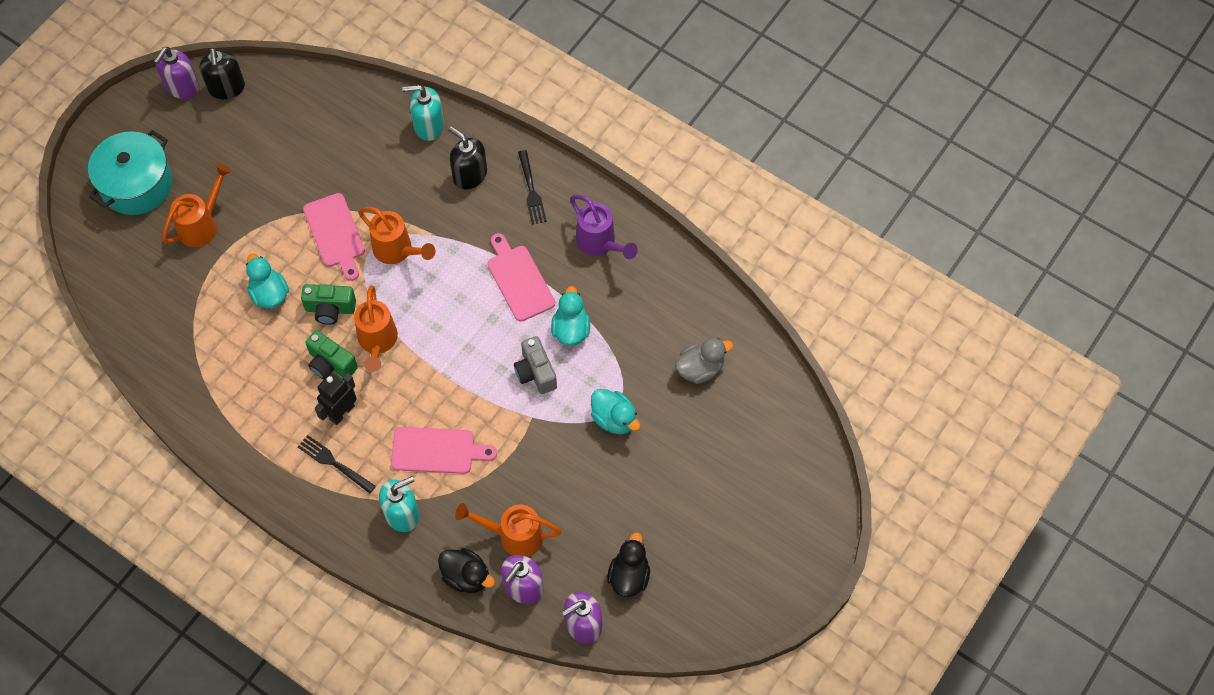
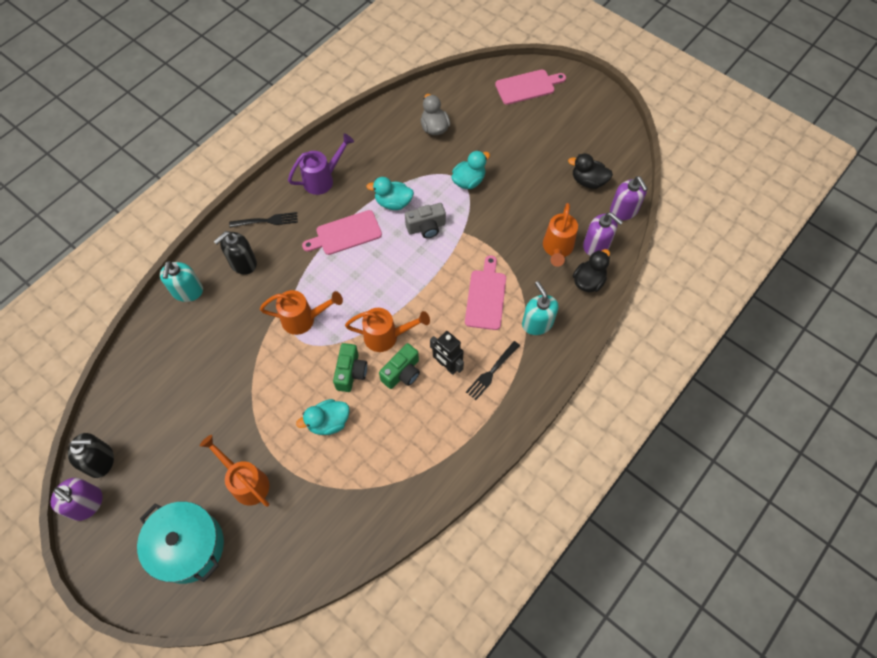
camera: 85 degrees left, 0 degrees up
(335, 234) = (278, 367): pink cutting board -> pink cutting board (527, 86)
(397, 250) = (303, 319): orange watering can -> orange watering can turned 45 degrees clockwise

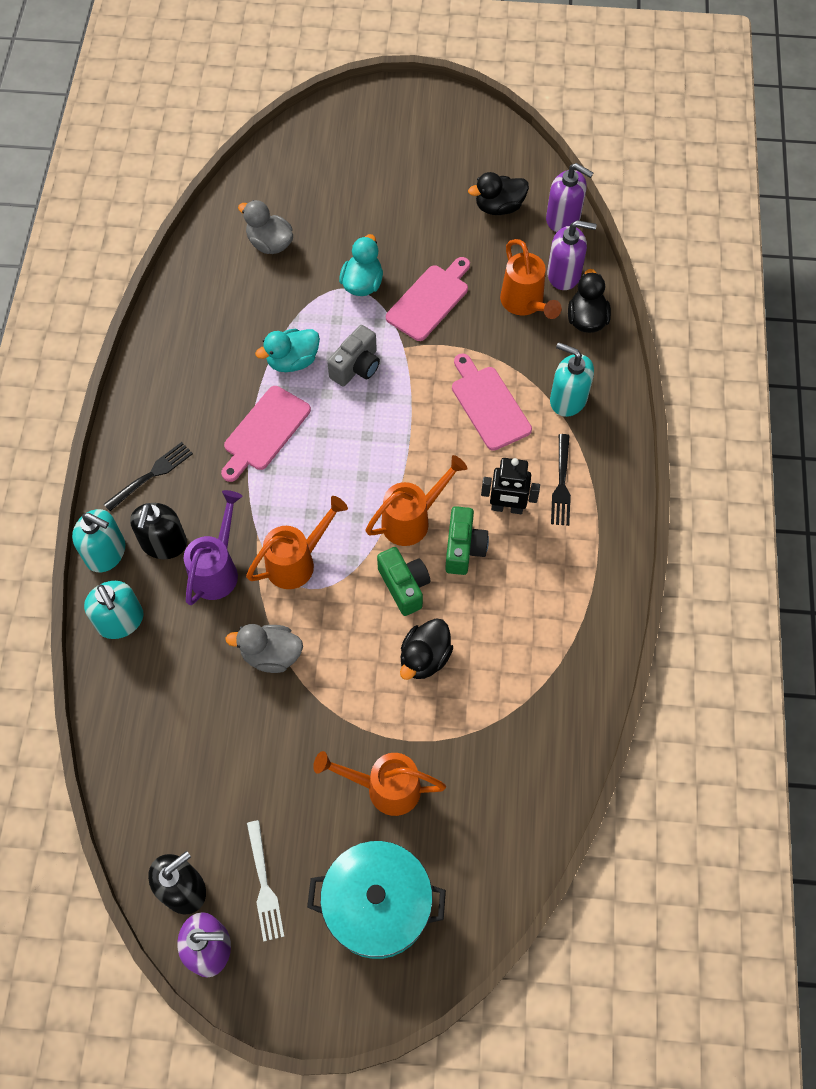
camera: 35 degrees left, 0 degrees up
(141, 489) = (264, 884): none -> white fork
(210, 249) = (106, 553): none -> turquoise soap dispenser
(248, 363) = (271, 655): none -> grey duck
(323, 179) = (181, 383): purple watering can -> purple watering can (217, 569)
(328, 422) = (424, 658): turquoise duck -> black duck
(527, 86) = (343, 134): pink cutting board -> pink cutting board (430, 300)

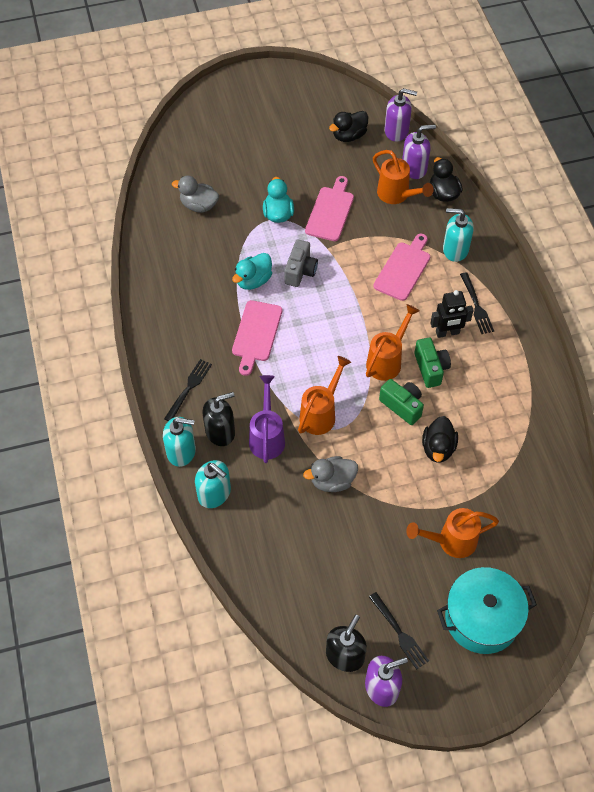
camera: 20 degrees left, 5 degrees down
(164, 543) = (220, 432): black soap dispenser -> black soap dispenser turned 105 degrees counterclockwise
(264, 884) = (399, 632): white fork -> black fork
(488, 404) = (403, 269): pink cutting board -> pink cutting board turned 75 degrees clockwise

